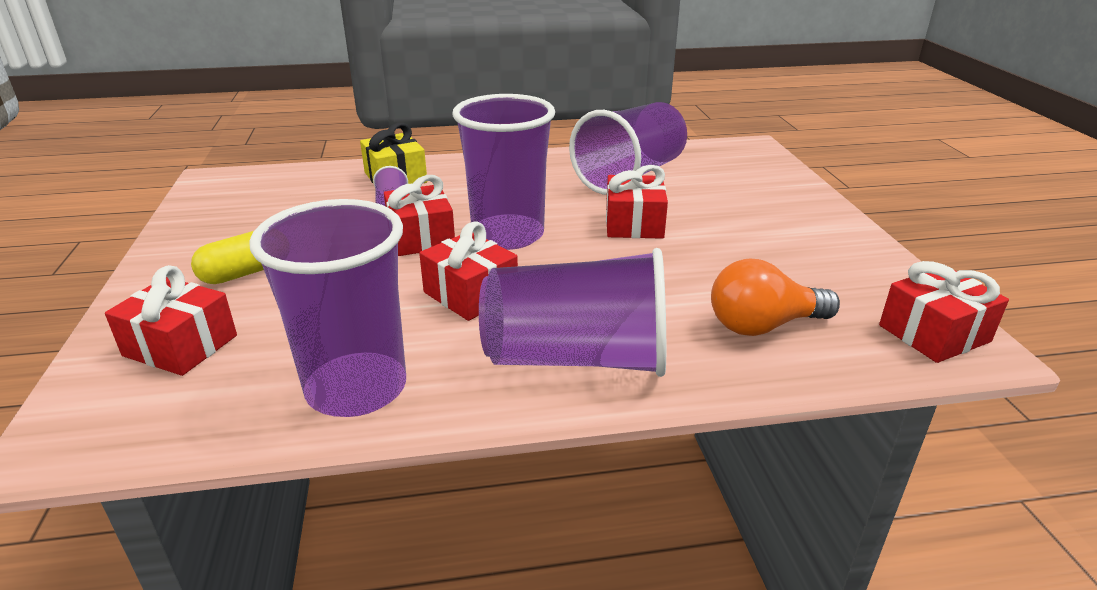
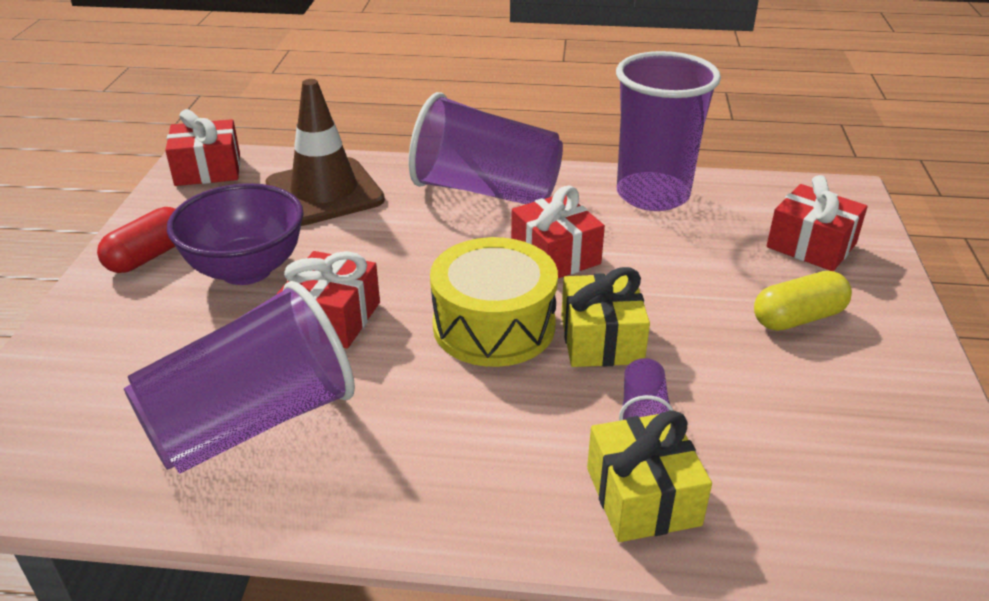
camera: 165 degrees left, 5 degrees up
(421, 237) = (601, 339): red gift -> yellow gift
(508, 235) = (494, 326): purple cup -> yellow drum
(740, 244) = (246, 270): none -> purple bowl
(763, 325) = (324, 192): orange light bulb -> brown traffic cone
(834, 242) = (149, 256): none -> red capsule

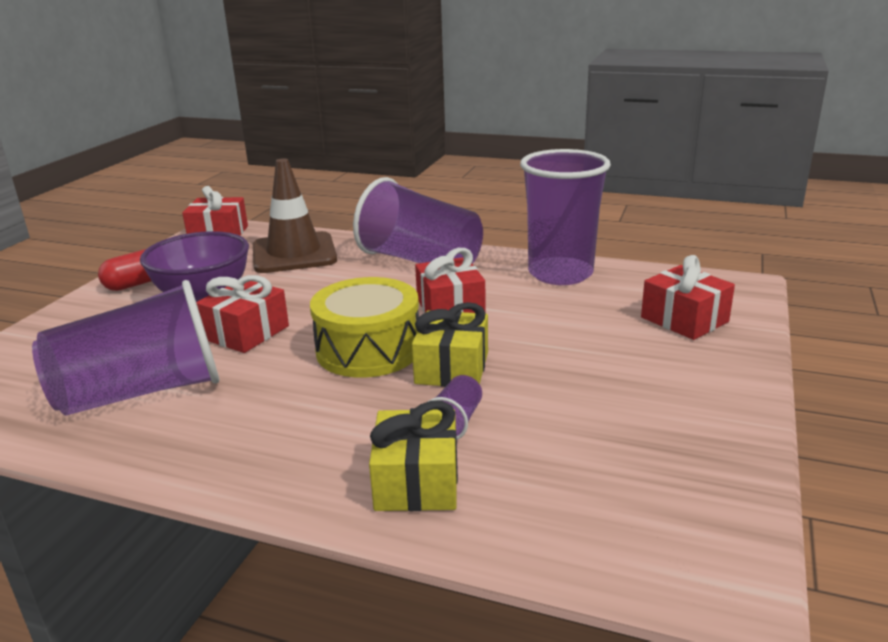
camera: 15 degrees right, 10 degrees down
(798, 318) = (639, 370): yellow capsule -> none

